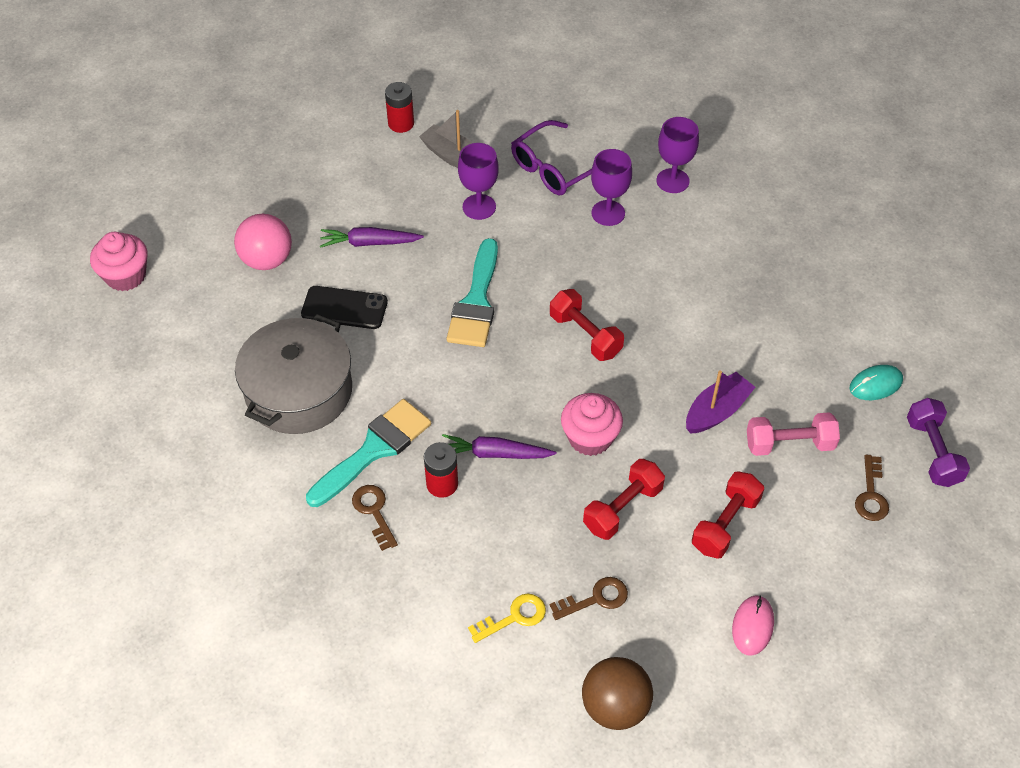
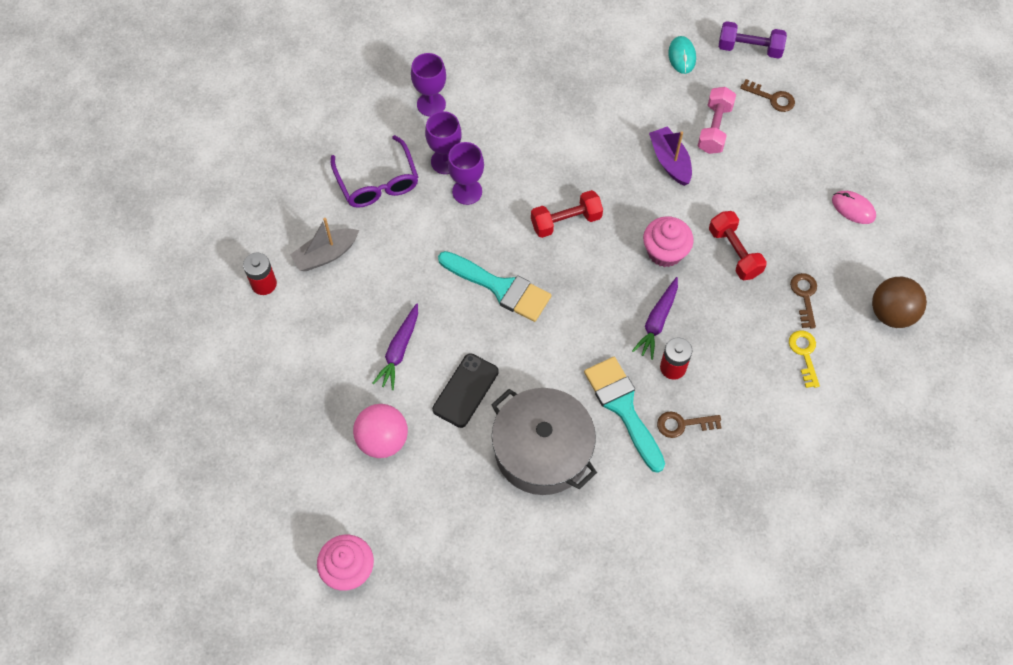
camera: 70 degrees left, 10 degrees up
(479, 207) = (395, 253): purple goblet -> purple goblet (467, 191)
(725, 524) = (768, 193): red dumbbell -> none

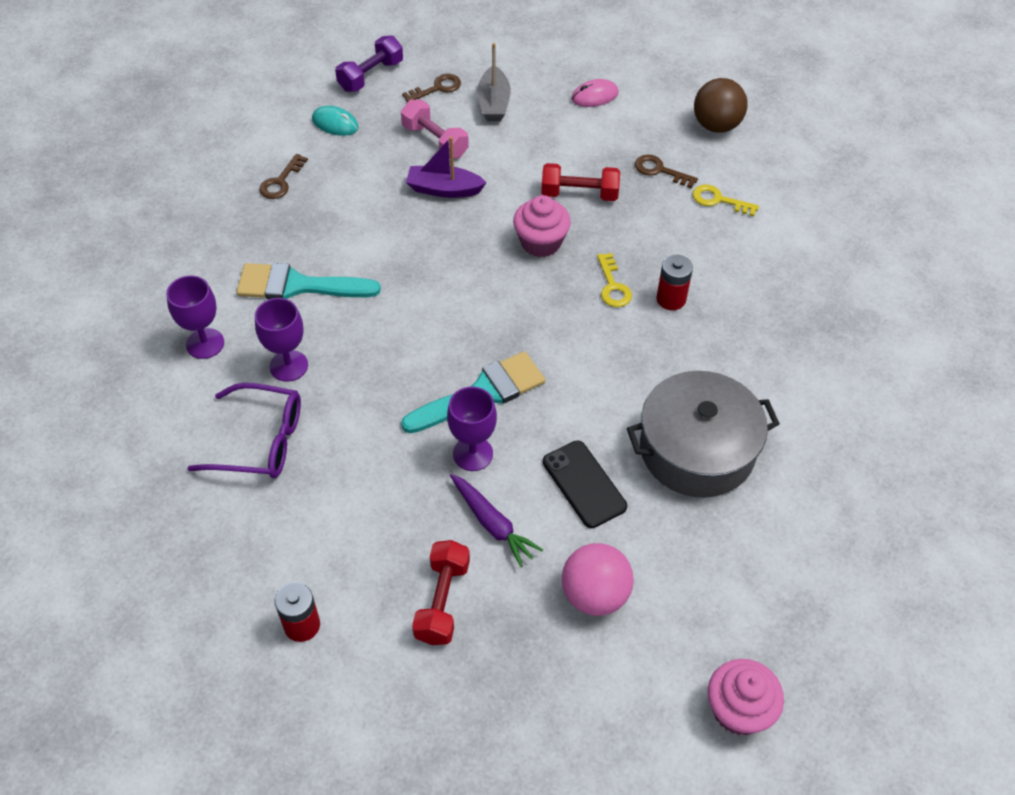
camera: 60 degrees left, 10 degrees down
(326, 255) = (314, 539): grey boat -> grey boat (493, 103)
(467, 191) = (342, 365): purple goblet -> purple goblet (473, 454)
(566, 221) = (446, 300): red dumbbell -> red dumbbell (442, 601)
(623, 407) = (690, 359): turquoise brush -> turquoise brush (298, 286)
(657, 321) = (613, 286): purple carrot -> yellow key
(683, 424) = (736, 322): brown key -> brown key (281, 181)

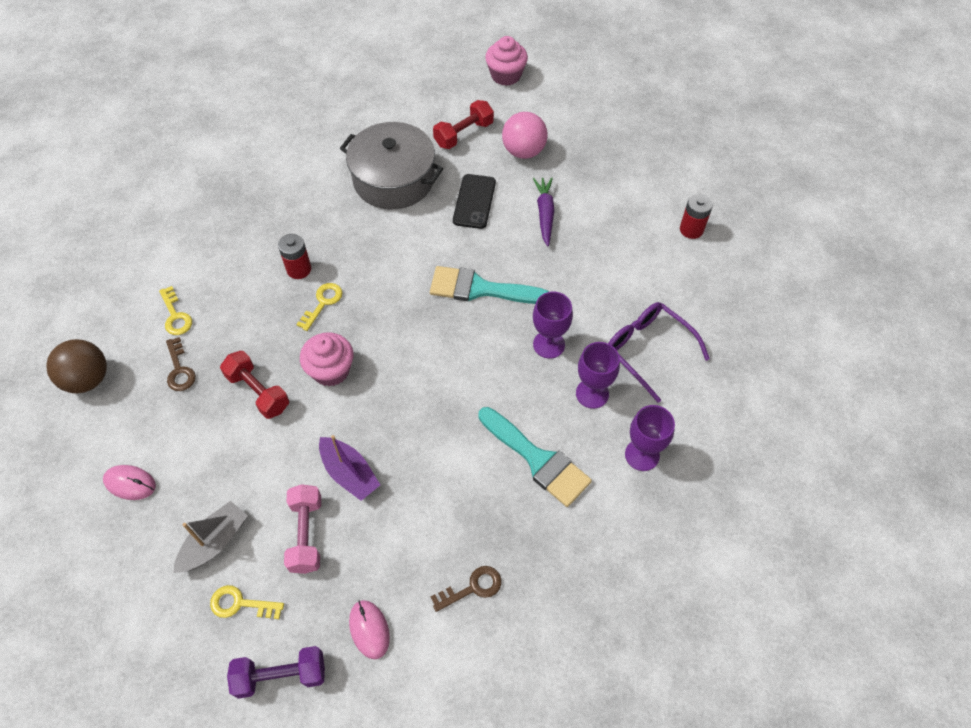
camera: 140 degrees left, 5 degrees up
(335, 123) = (369, 629): turquoise mouse -> pink mouse
(437, 88) = (240, 604): brown key -> yellow key
(442, 601) = (605, 195): red dumbbell -> red dumbbell (463, 134)
(473, 454) = (520, 257): purple goblet -> purple goblet (549, 344)

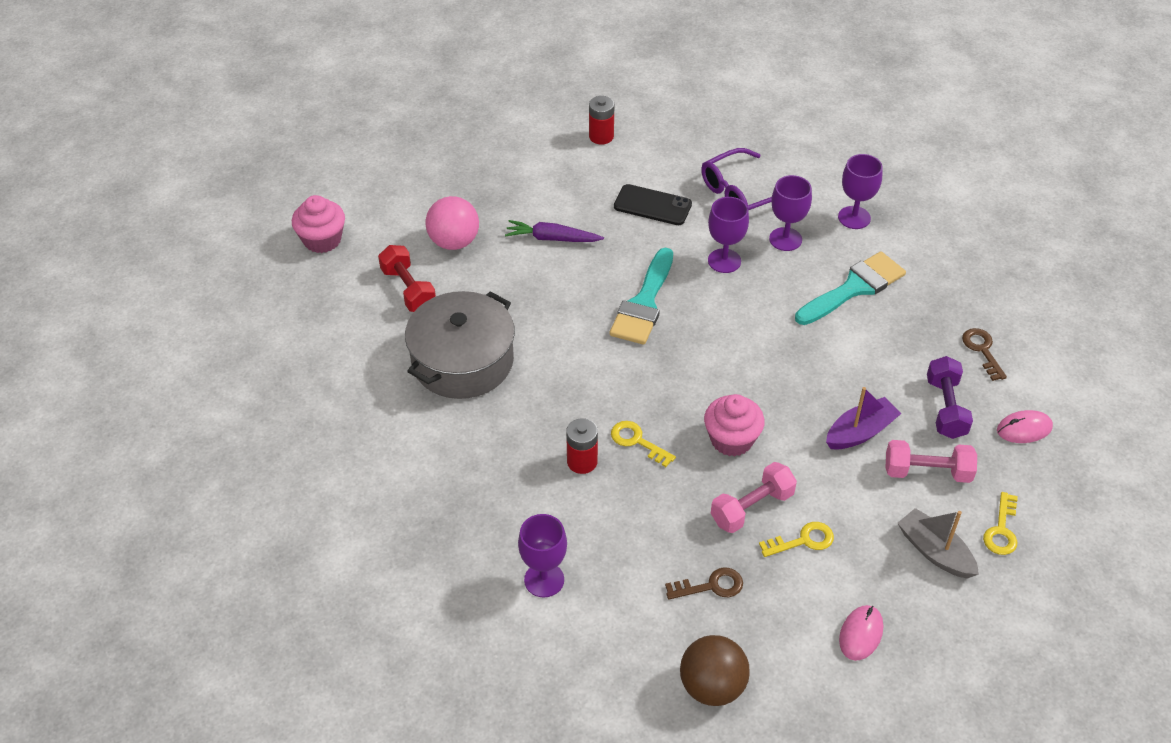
camera: 80 degrees left, 10 degrees down
(175, 316) = (629, 591): yellow key -> yellow key (803, 540)
(186, 262) = (544, 580): none -> purple goblet
(258, 392) = (752, 508): red dumbbell -> pink dumbbell
(281, 675) = (1071, 499): purple dumbbell -> purple dumbbell (945, 408)
(474, 201) = (518, 293): black phone -> black phone (652, 205)

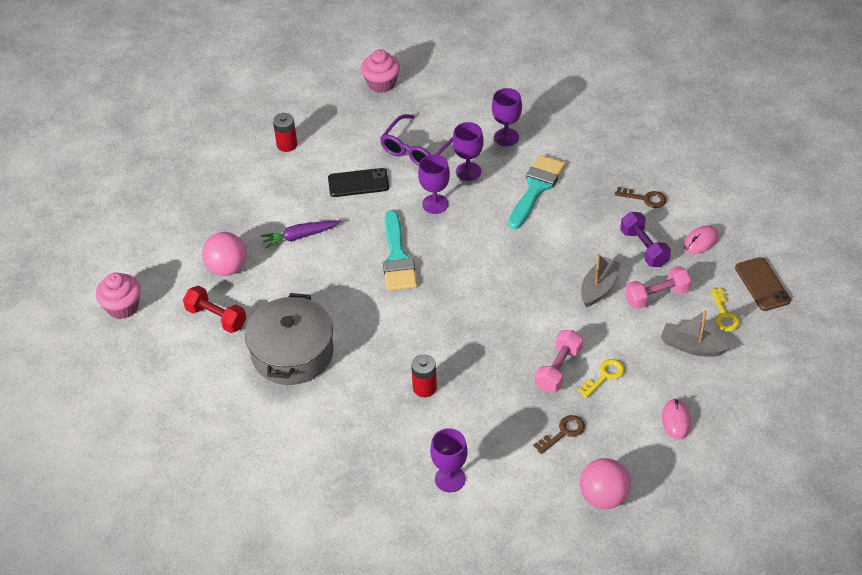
camera: 25 degrees left, 0 degrees up
(637, 441) = (454, 357): yellow key -> none
(712, 686) = (603, 497): brown ball -> pink ball
(731, 439) = (517, 329): pink cupcake -> pink cupcake (381, 83)
(860, 432) = (599, 287): purple boat -> grey boat
(982, 350) = (645, 198): brown key -> brown key turned 150 degrees clockwise
(1074, 514) = (762, 284): none -> brown phone

